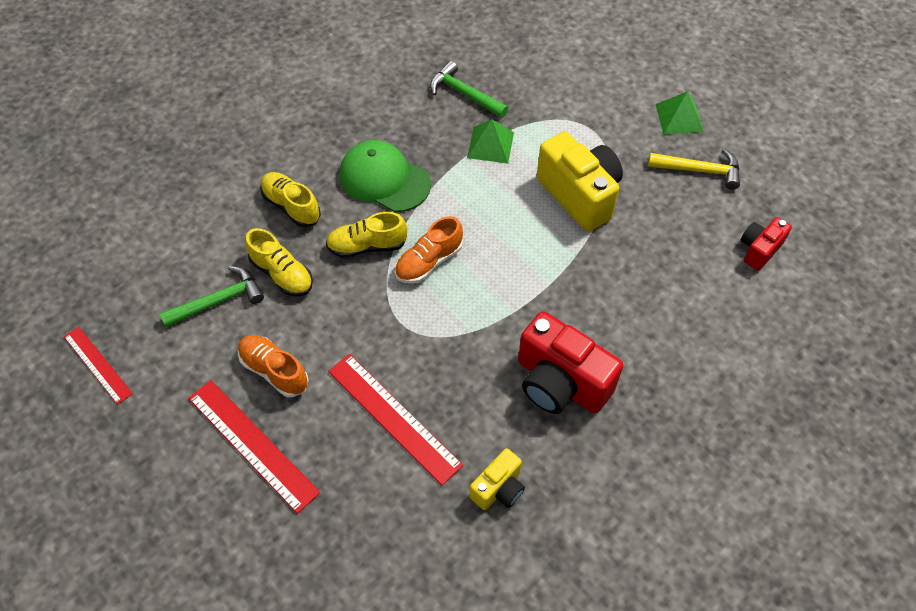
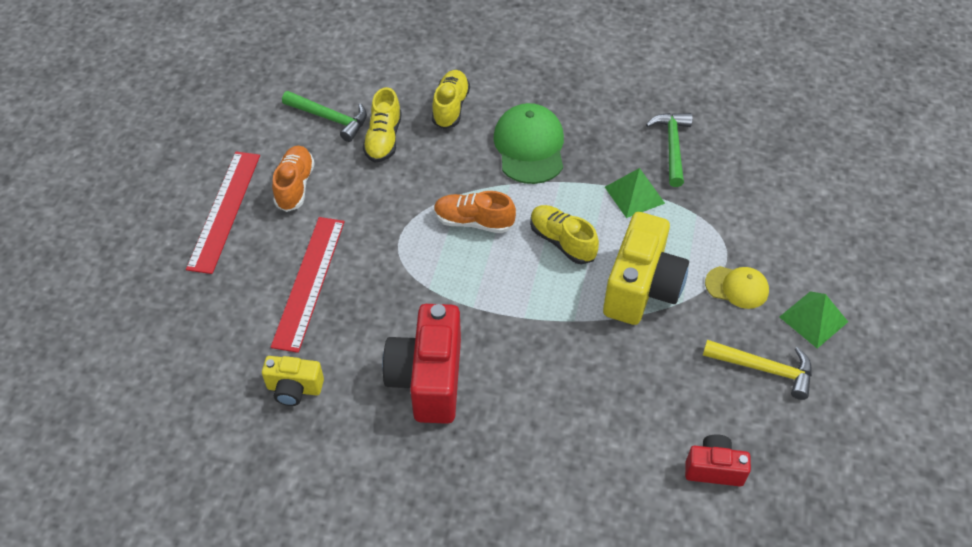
camera: 55 degrees right, 5 degrees down
(98, 364) = (227, 89): red ruler -> none
(367, 246) = (454, 174): yellow shoe -> yellow shoe (562, 242)
(621, 140) = (737, 287): none -> yellow cap
(699, 170) = (764, 369): yellow hammer -> yellow hammer turned 45 degrees counterclockwise

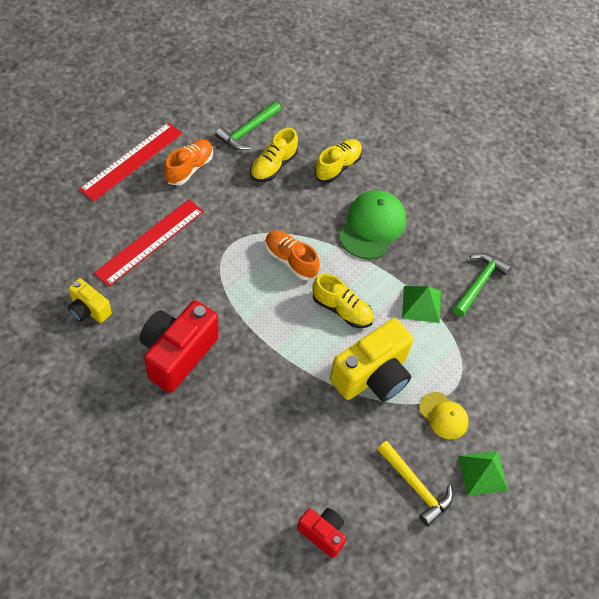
camera: 25 degrees right, 5 degrees up
(330, 118) = (248, 131): green hammer -> green hammer turned 75 degrees clockwise
(562, 242) = (342, 309): yellow shoe -> yellow shoe turned 135 degrees clockwise

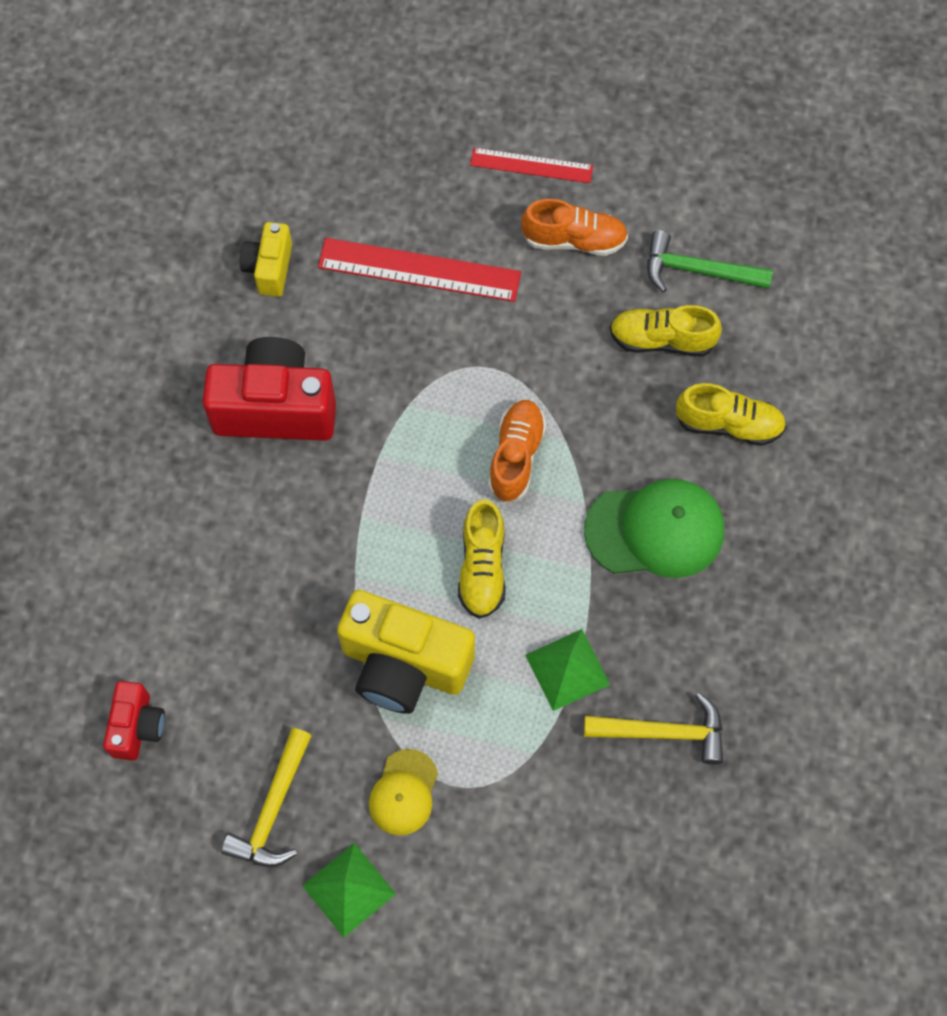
camera: 65 degrees right, 10 degrees up
(132, 161) = (531, 166): red ruler -> red ruler, size x0.62
(479, 283) = (663, 732): green hammer -> yellow hammer

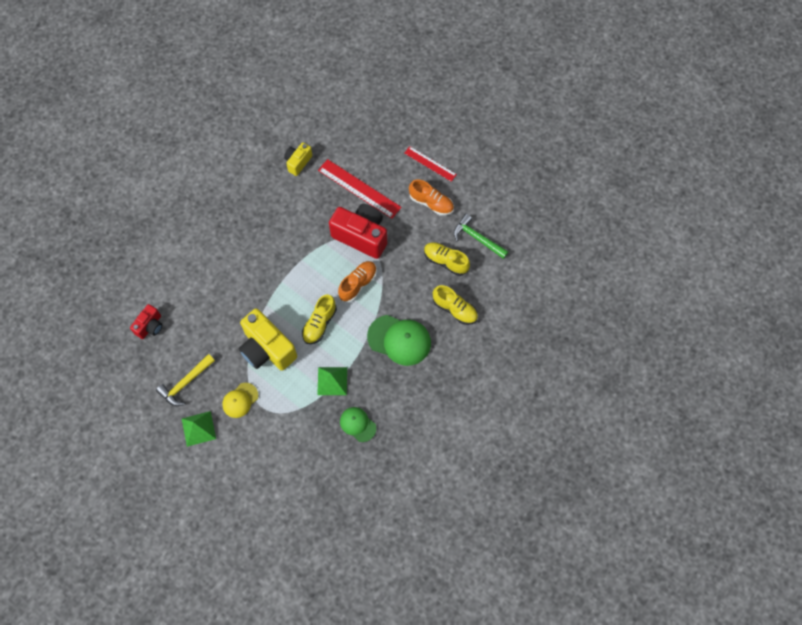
camera: 25 degrees right, 0 degrees up
(275, 408) = (270, 221): red camera -> red camera (361, 236)
(663, 732) = (357, 424): yellow hammer -> green cap

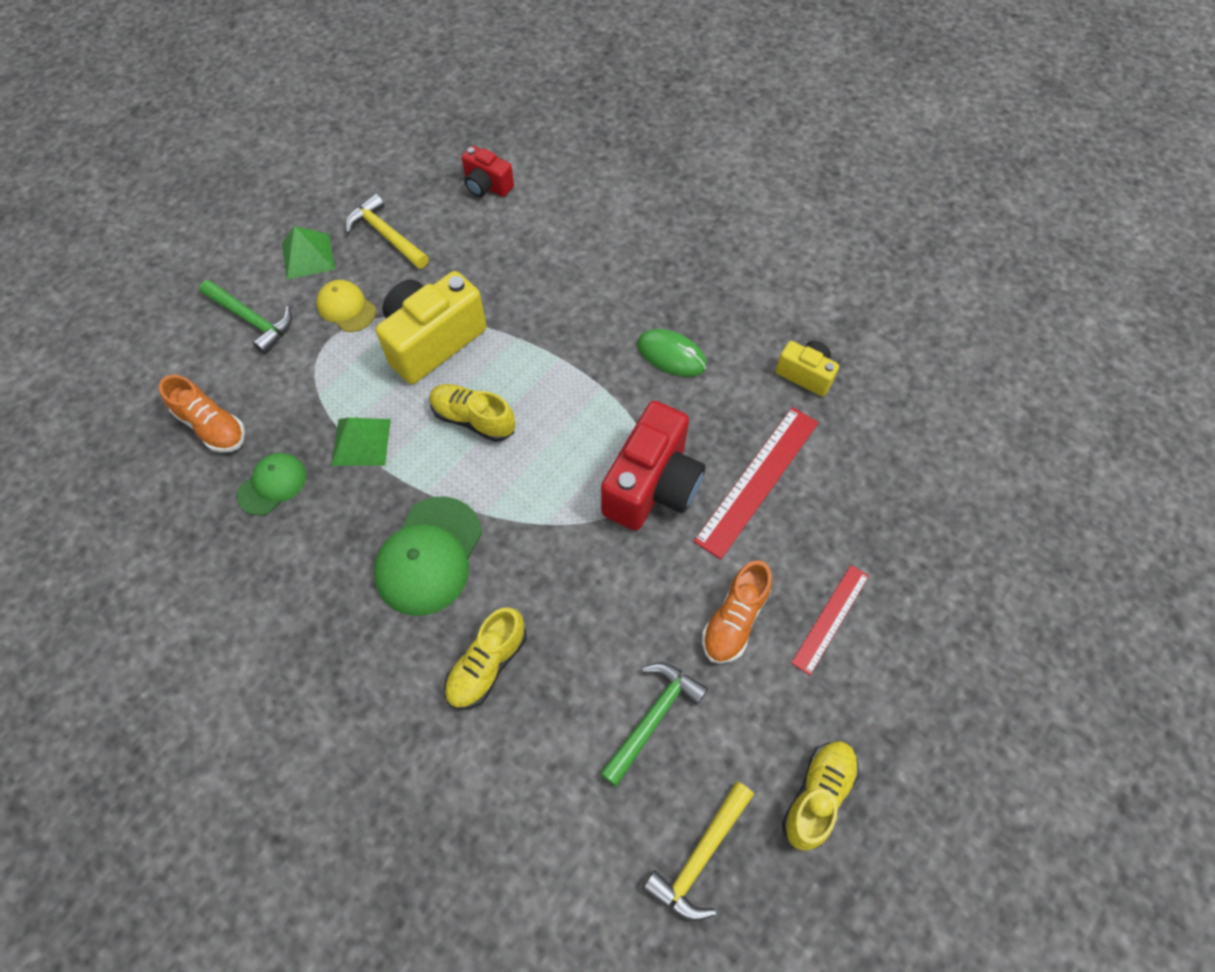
camera: 90 degrees right, 5 degrees down
(246, 454) = (252, 320): none -> green hammer
(283, 225) = (671, 355): none -> green mouse
(358, 284) = (550, 481): orange shoe -> orange shoe (212, 426)
(445, 261) = (597, 648): yellow shoe -> yellow shoe (817, 795)
(534, 222) = (700, 857): none -> yellow hammer

